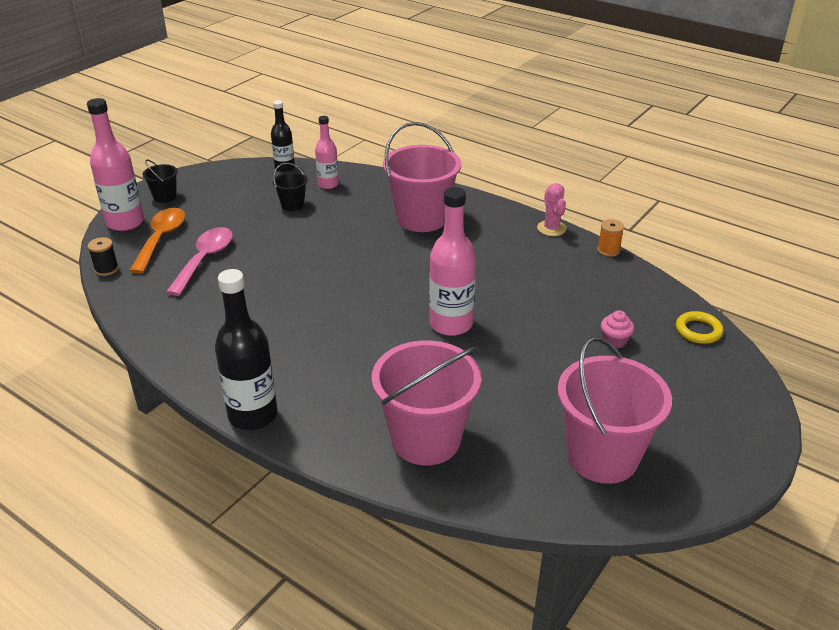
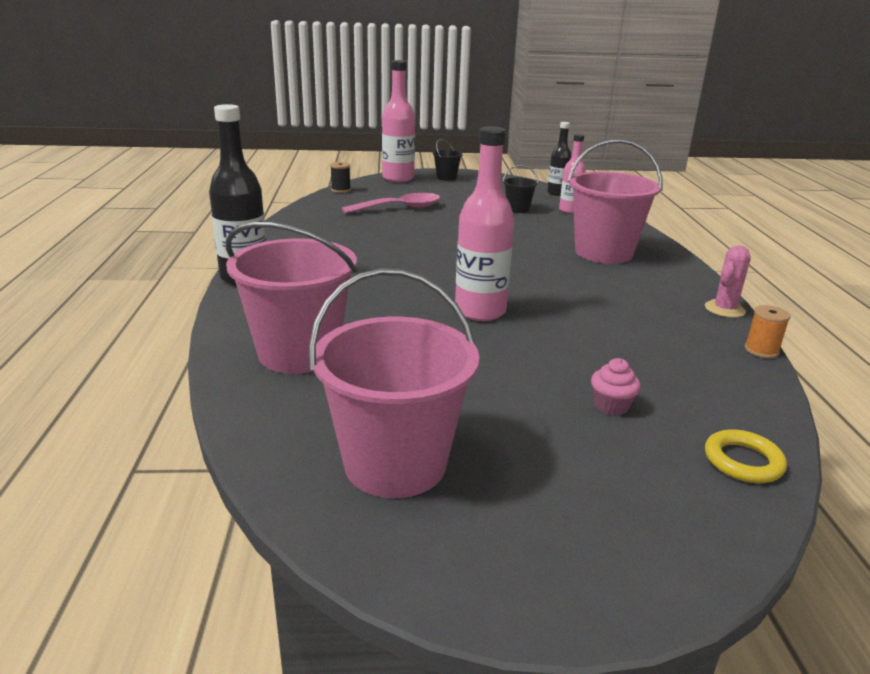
camera: 50 degrees right, 10 degrees down
(161, 239) = (399, 191): orange spoon -> none

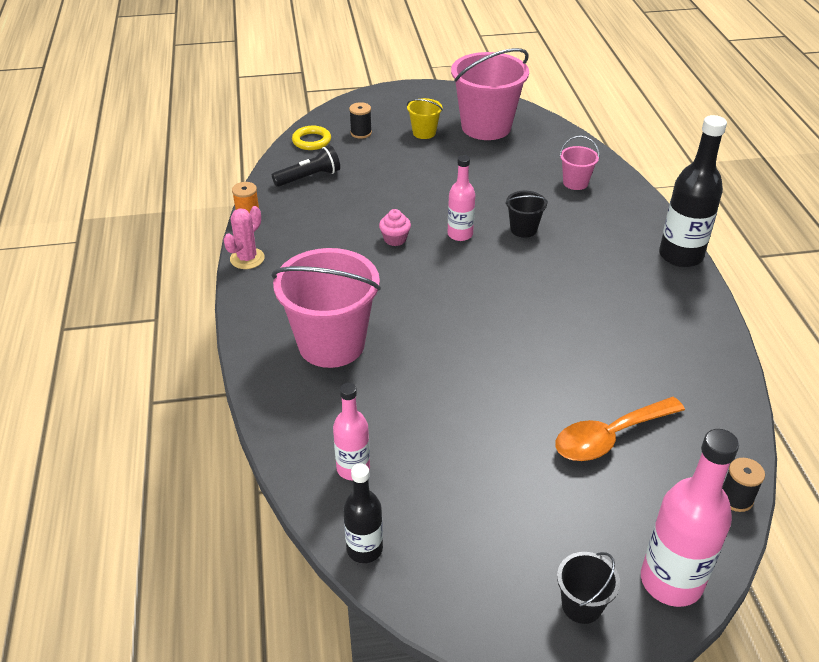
camera: 175 degrees right, 15 degrees up
(299, 353) = (575, 183): pink bucket -> pink bucket, size x0.46
(399, 208) = (609, 437): pink spoon -> orange spoon
(480, 311) = (460, 234): pink bottle -> pink bottle, size x0.60
(517, 209) = (434, 460): black bucket -> black bucket (523, 229)
(523, 461) = (424, 133): none -> yellow bucket
(611, 406) = (372, 164): pink cupcake -> pink cupcake (395, 239)
(651, 472) = (361, 133): none -> black spool
(706, 393) = (309, 177): none -> black flashlight

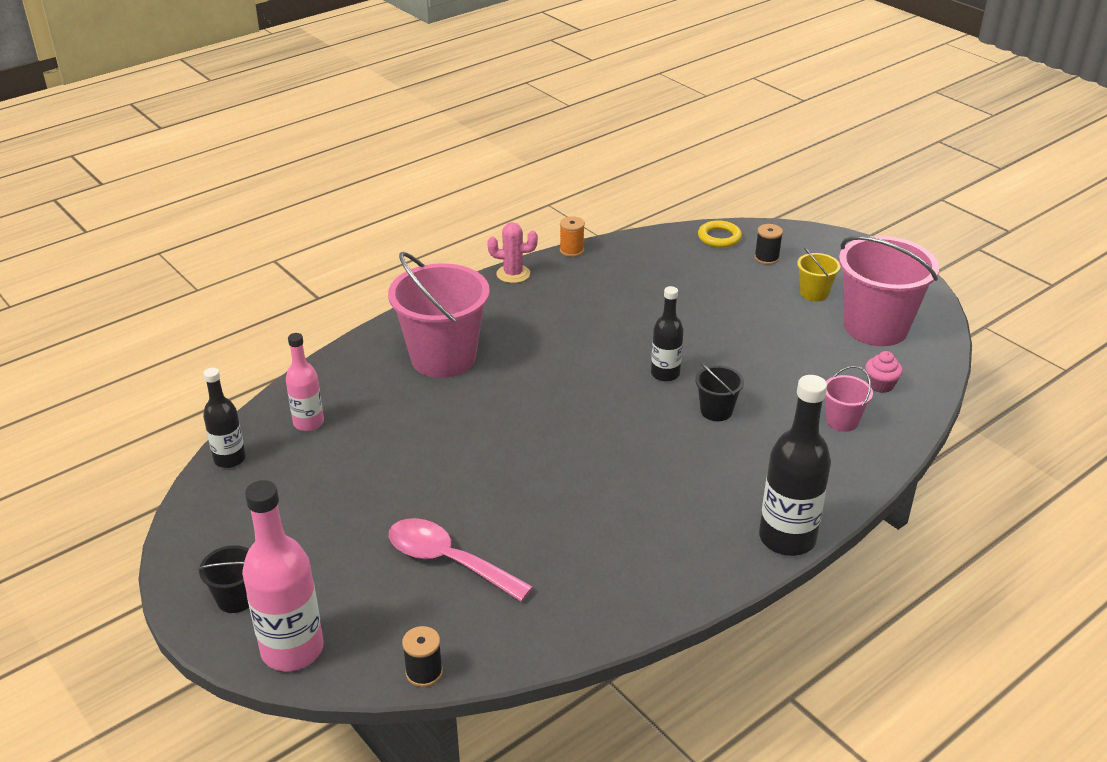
camera: 60 degrees right, 5 degrees down
(309, 177) = (660, 258): black flashlight -> none
(395, 239) = (617, 339): pink cupcake -> pink cupcake (880, 385)
(460, 234) = (665, 374): pink bottle -> black bottle
(609, 437) = (448, 561): orange spoon -> pink spoon

